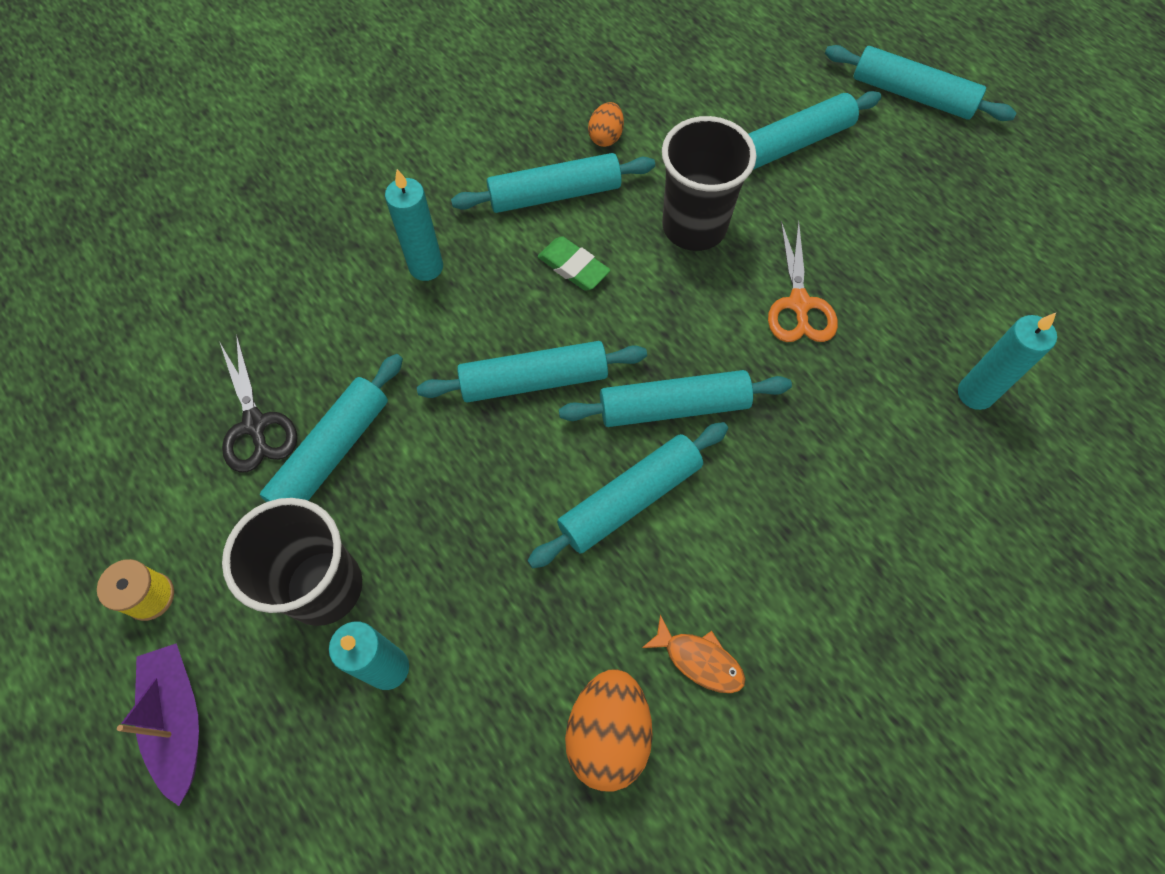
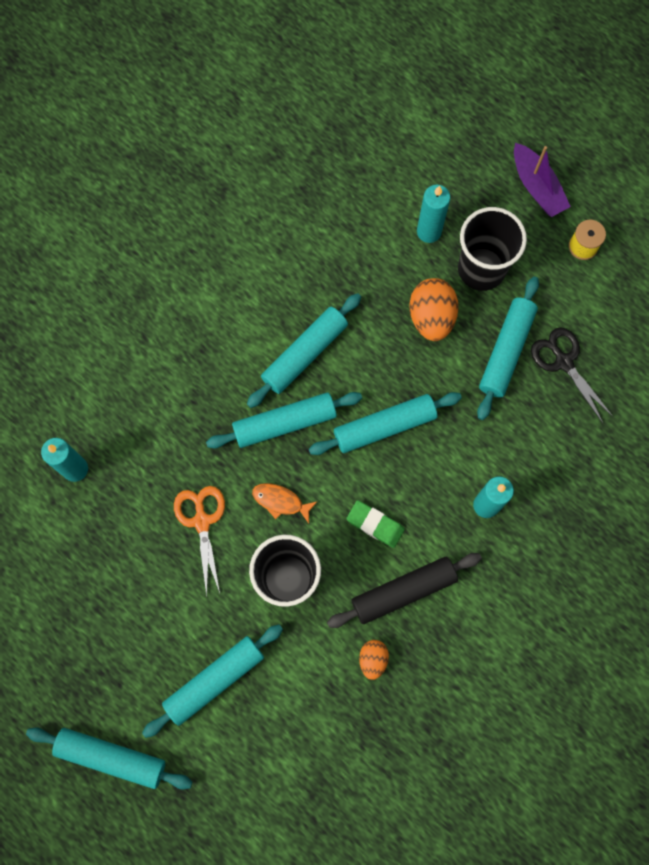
camera: 170 degrees right, 10 degrees up
(554, 194) = (403, 591): turquoise rolling pin -> black rolling pin
(608, 733) = (296, 219): orange egg -> orange egg (431, 317)
(699, 660) = (249, 265): orange fish -> orange fish (280, 501)

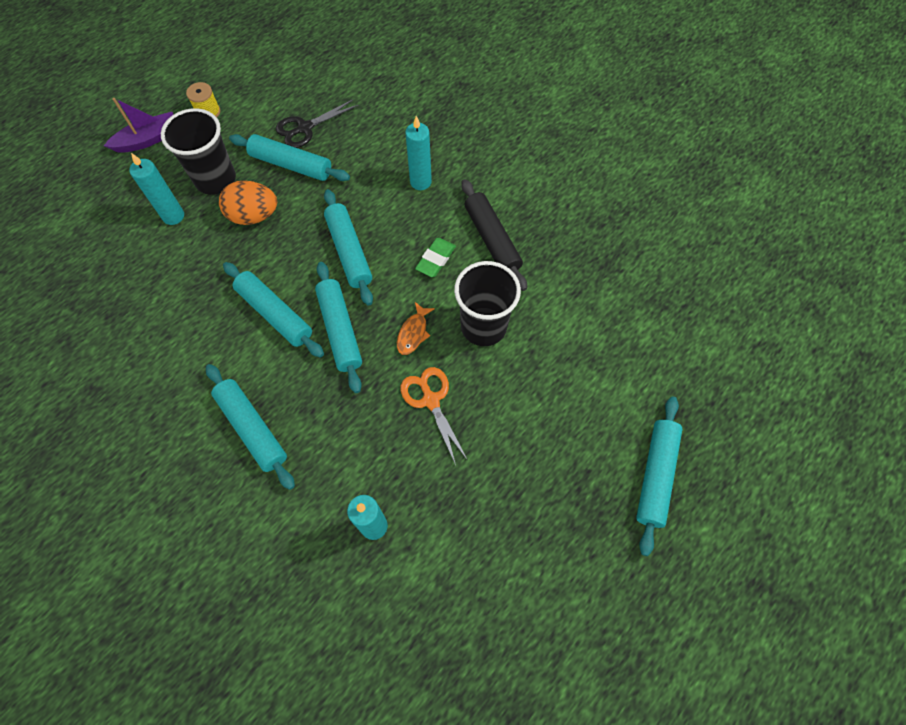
camera: 90 degrees left, 10 degrees down
(202, 521) = (431, 400): orange scissors -> orange scissors turned 75 degrees clockwise
(214, 680) = (577, 385): turquoise rolling pin -> turquoise rolling pin (252, 428)
(373, 659) = (549, 262): orange egg -> none

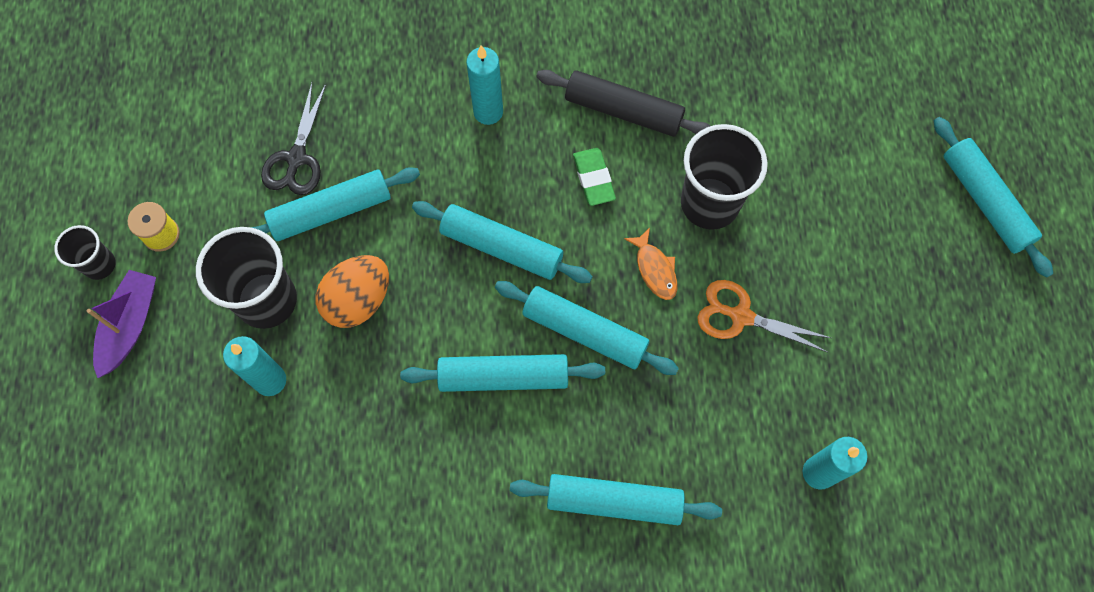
camera: 45 degrees left, 5 degrees up
(169, 103) = (99, 265): none -> black cup

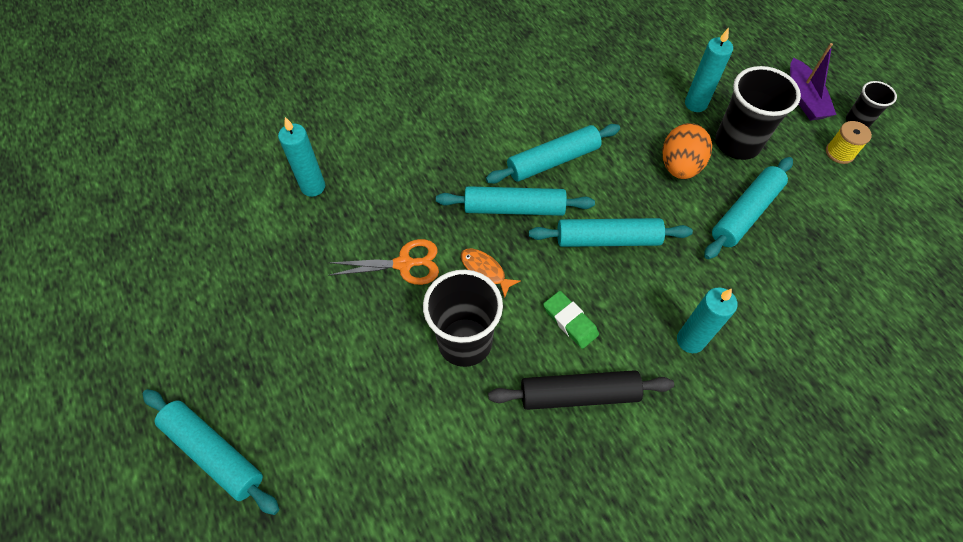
camera: 155 degrees right, 10 degrees down
(296, 158) = (801, 238): black scissors -> none
(614, 501) = (443, 123): turquoise rolling pin -> none

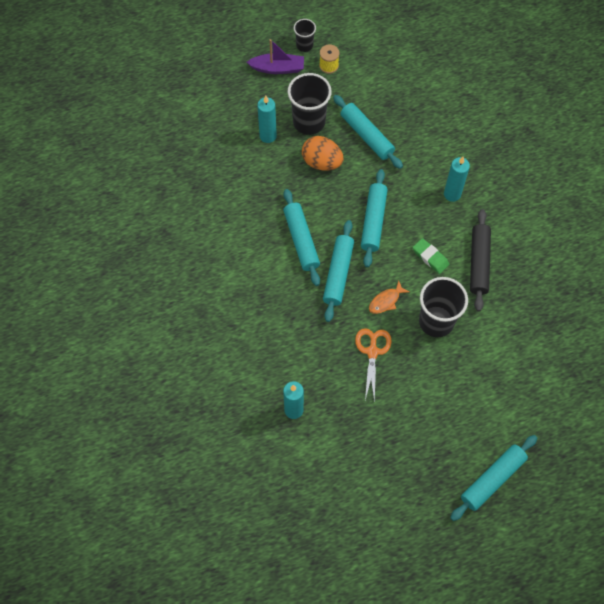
camera: 80 degrees left, 5 degrees up
(570, 321) = (430, 257): green eraser -> green eraser turned 75 degrees clockwise

